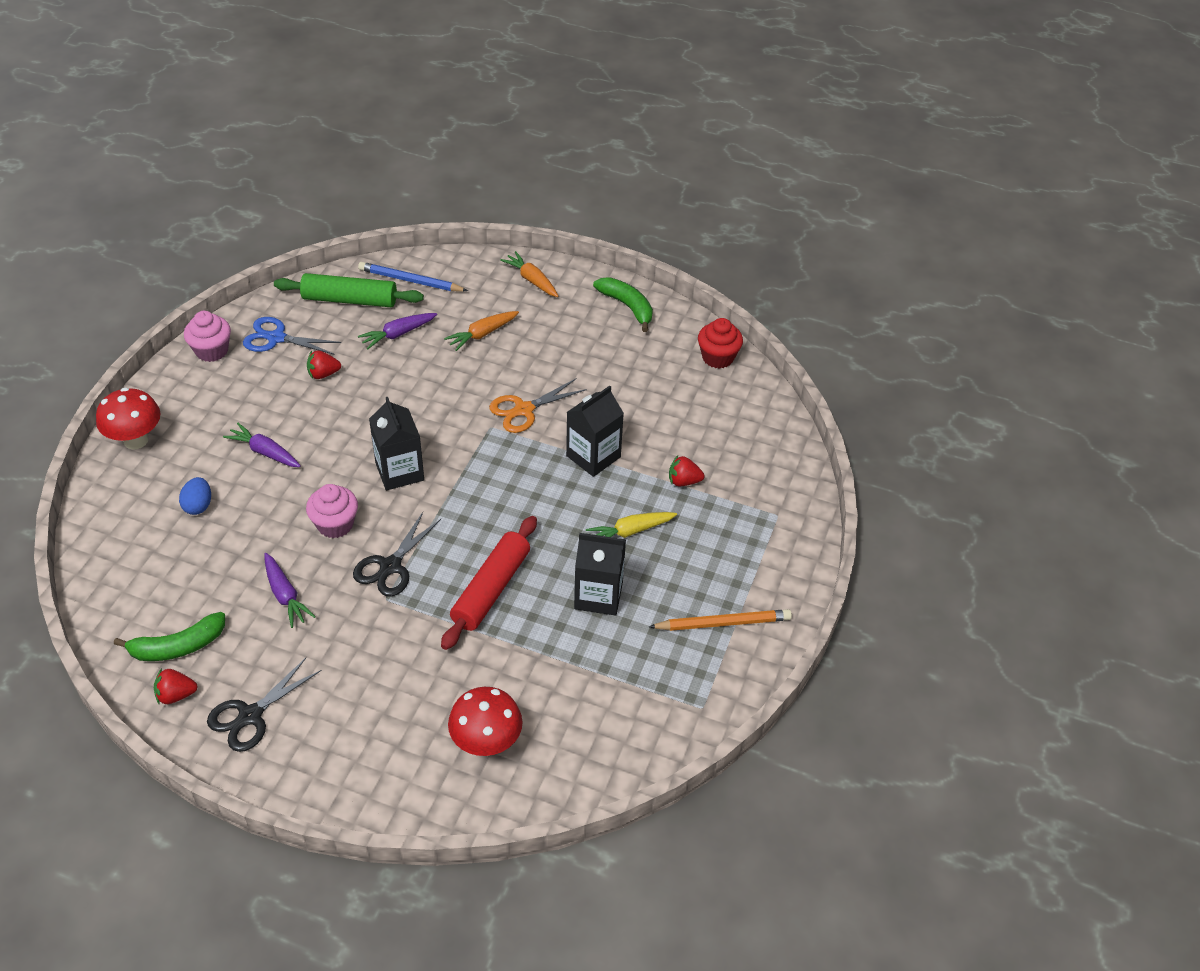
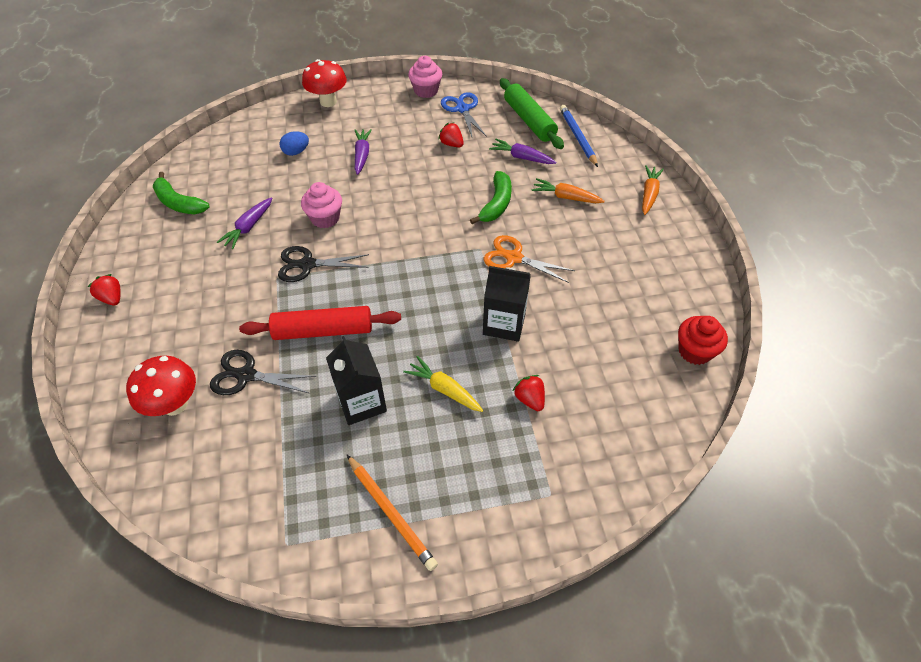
camera: 60 degrees right, 5 degrees up
(176, 695) = (140, 222): red strawberry -> red strawberry (112, 298)
(250, 716) = (140, 264): black scissors -> black scissors (246, 375)
(399, 471) = (397, 224): black carton -> none
(627, 306) = (685, 262): green banana -> green banana (496, 204)

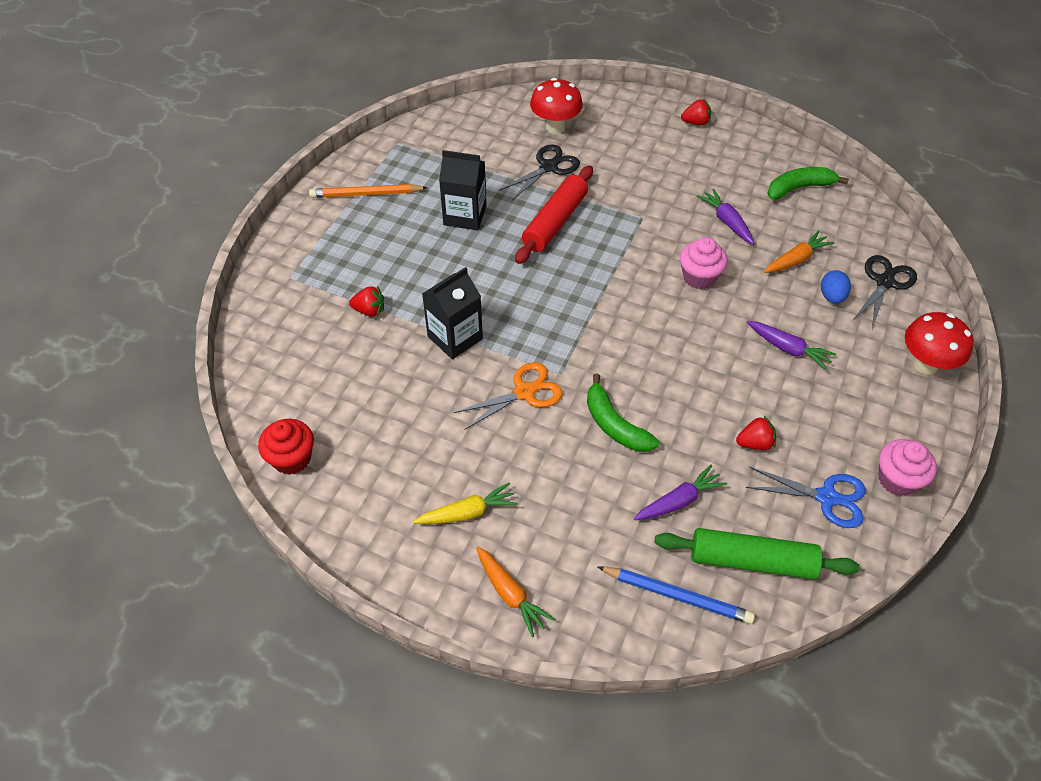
camera: 125 degrees right, 0 degrees up
(307, 264) = (642, 241): black scissors -> black scissors (885, 282)
(444, 389) = (429, 265): yellow carrot -> yellow carrot (467, 512)
(566, 197) = (574, 499): orange carrot -> orange carrot (796, 259)

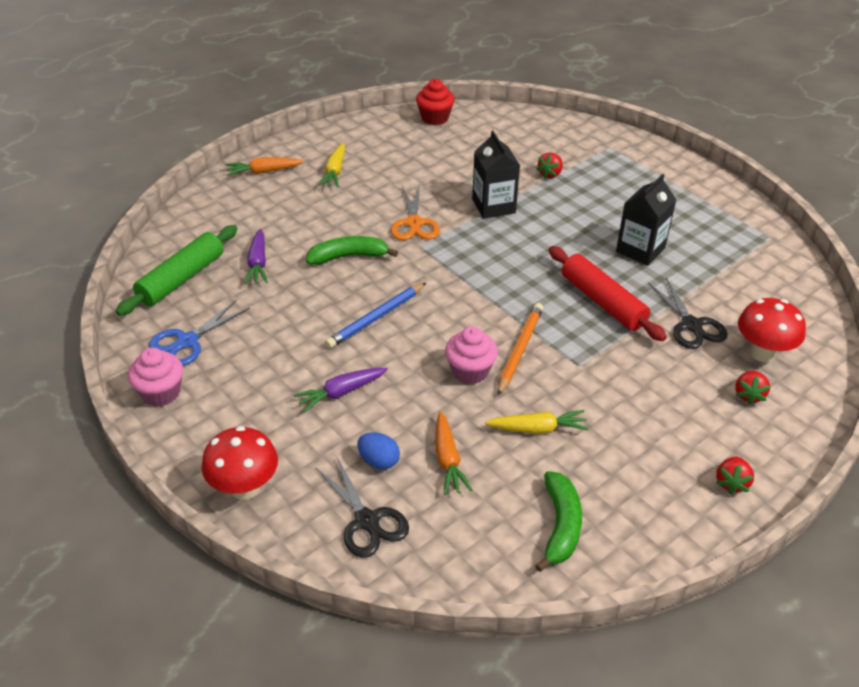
camera: 115 degrees right, 10 degrees down
(366, 194) = (697, 203): orange pencil -> orange pencil (519, 350)
(677, 596) = (194, 235): blue pencil -> blue pencil (376, 318)
(726, 221) = (537, 429): purple carrot -> yellow carrot
(755, 443) = (268, 324): red strawberry -> red strawberry (748, 395)

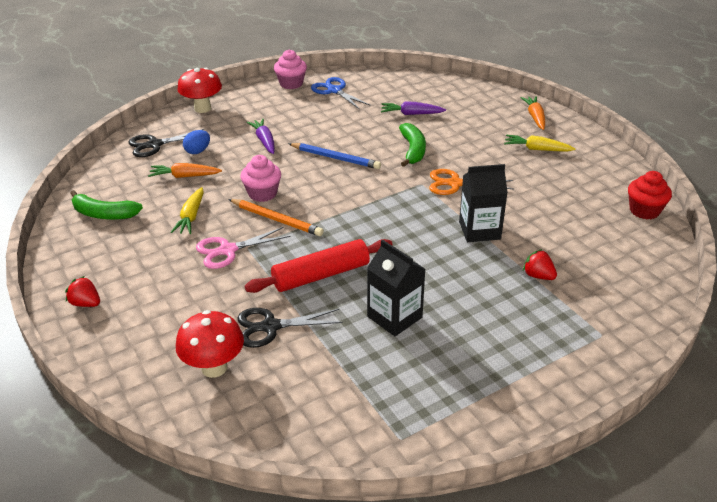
camera: 100 degrees right, 5 degrees down
(182, 279) = (399, 87): green rolling pin -> none
(376, 318) = (335, 158): blue pencil -> blue pencil turned 150 degrees clockwise
(590, 380) = (227, 250): none -> pink scissors
(748, 395) = (167, 341): red strawberry -> none

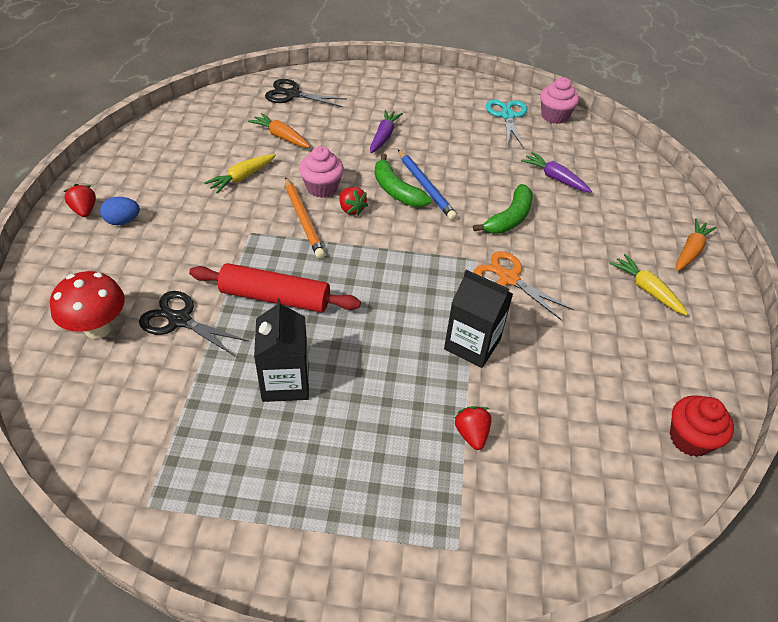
camera: 35 degrees right, 10 degrees up
(104, 214) = (185, 138): green banana -> green banana (396, 190)
(198, 151) = (318, 118): blue egg -> blue egg (123, 221)
(202, 108) = (369, 78): red mushroom -> none
(227, 250) = (232, 226): pink scissors -> none
(291, 84) = (475, 90): pink cupcake -> pink cupcake (554, 116)
(302, 196) = (351, 209): none -> red strawberry
(334, 90) = (507, 116): blue scissors -> turquoise scissors

